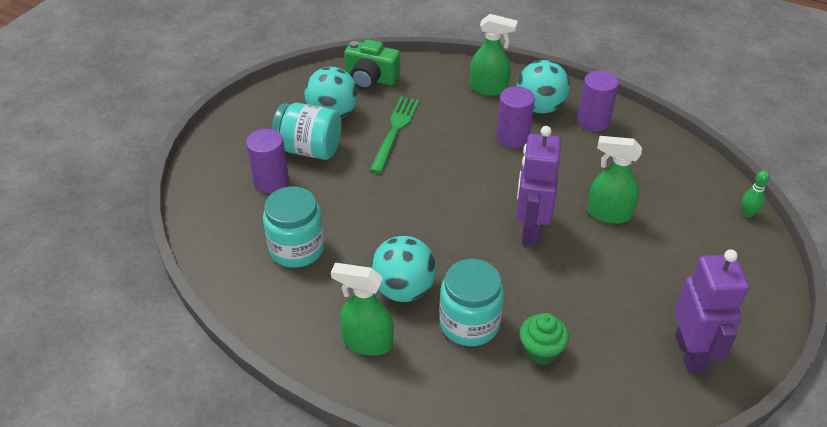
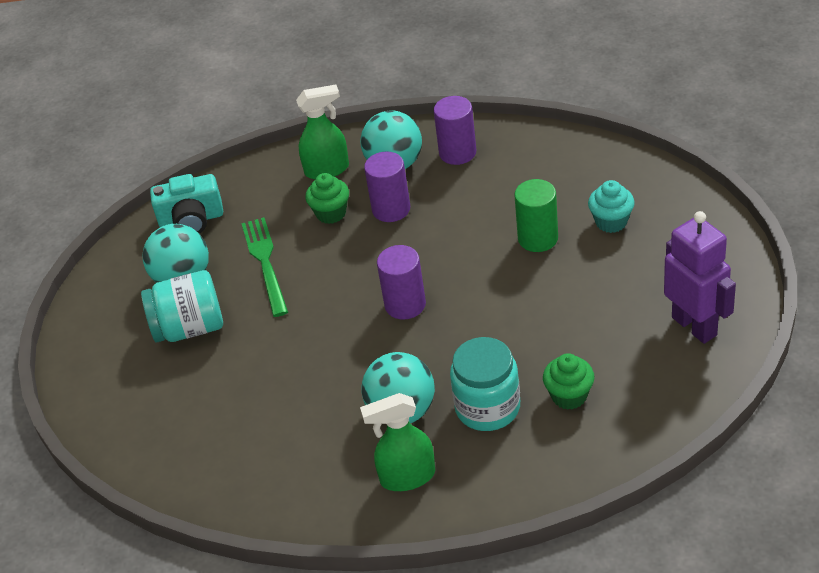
camera: 25 degrees left, 0 degrees up
(271, 181) = (177, 381): purple cylinder -> purple cylinder (405, 304)
(297, 248) = (264, 431): turquoise jar -> none
(371, 79) = (191, 220): green camera -> turquoise camera
(467, 119) = (331, 213): none -> green cupcake
(530, 230) = (477, 292): purple robot -> none
(608, 214) = (538, 238): green spray bottle -> green cylinder
(678, 231) = (611, 222): none -> turquoise cupcake
(747, 213) = (659, 174): green bowling pin -> none

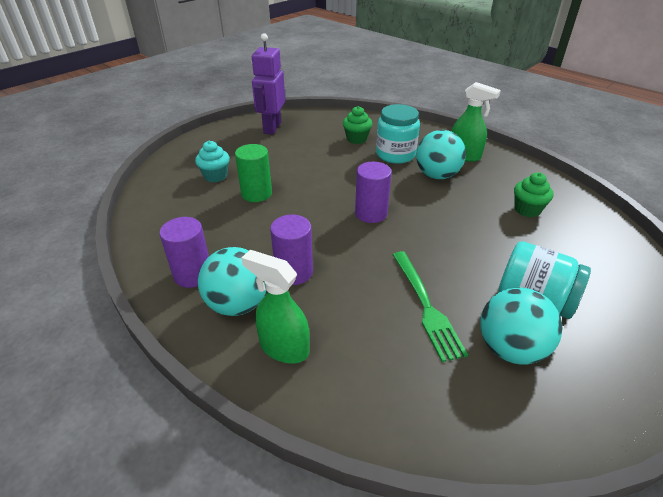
camera: 140 degrees left, 5 degrees down
(191, 220) = (454, 409): turquoise camera -> none
(265, 262) = (426, 307): green fork -> green fork turned 45 degrees counterclockwise
(331, 213) = (334, 304): green cupcake -> green cupcake (527, 210)

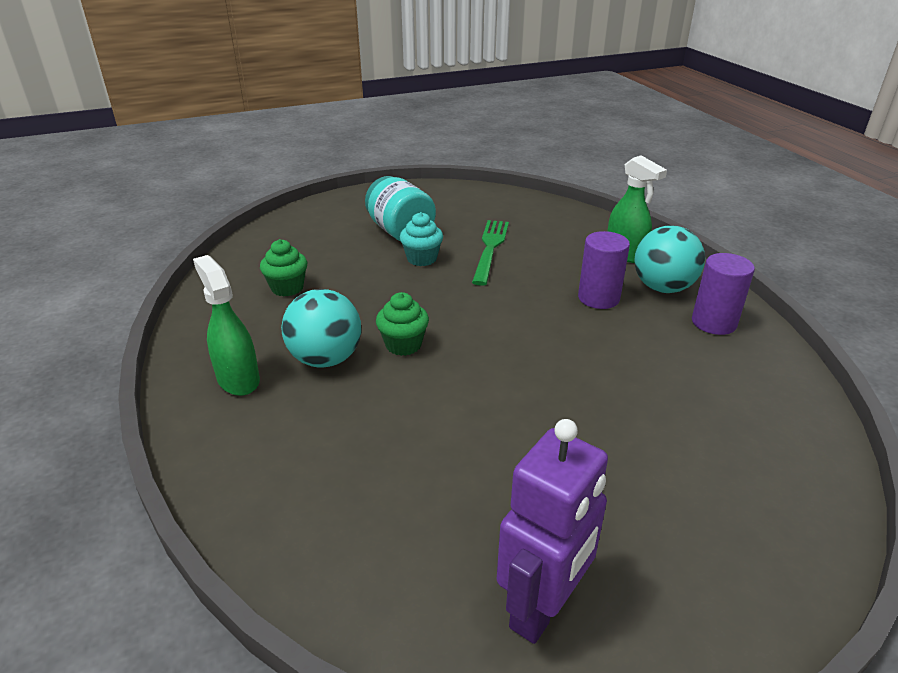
camera: 155 degrees left, 5 degrees down
(215, 176) = (696, 471): turquoise cupcake -> turquoise cupcake (422, 259)
(256, 194) = (622, 408): green cylinder -> none
(356, 139) = (370, 485): green cupcake -> green cupcake (403, 345)
(371, 213) = (471, 332): purple cylinder -> none
(395, 154) = (340, 418): turquoise jar -> none
(510, 348) = (453, 218): turquoise ball -> none

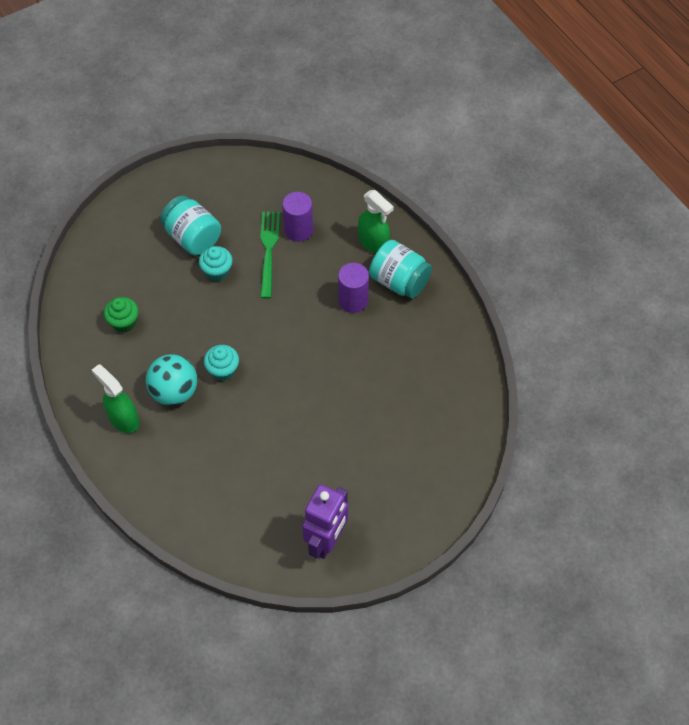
camera: 10 degrees left, 25 degrees up
(403, 345) = (223, 370): green cupcake -> turquoise cupcake
(663, 288) = (399, 281): turquoise ball -> turquoise jar
(713, 322) = (431, 316): purple cylinder -> purple cylinder (298, 230)

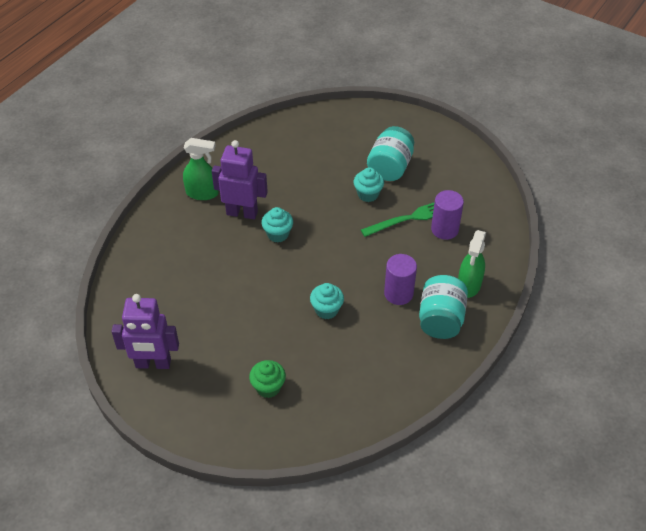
camera: 65 degrees right, 10 degrees down
(123, 419) = (202, 193): green spray bottle -> green spray bottle turned 75 degrees clockwise
(124, 322) = (286, 160): green cupcake -> green cupcake (268, 387)
(174, 391) = (242, 213): turquoise ball -> purple robot
(340, 366) = (326, 310): none -> turquoise cupcake

